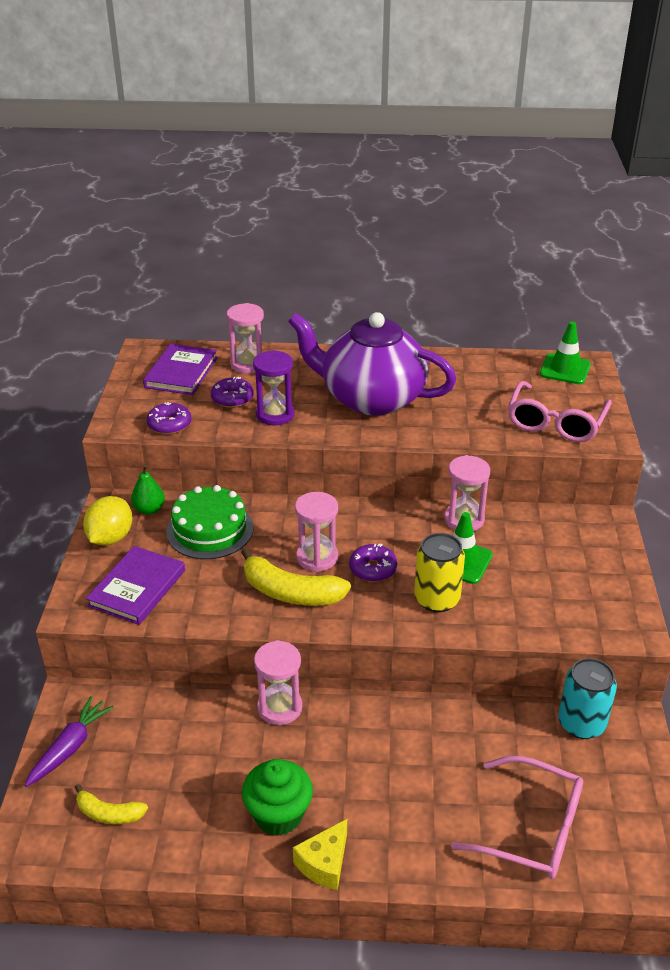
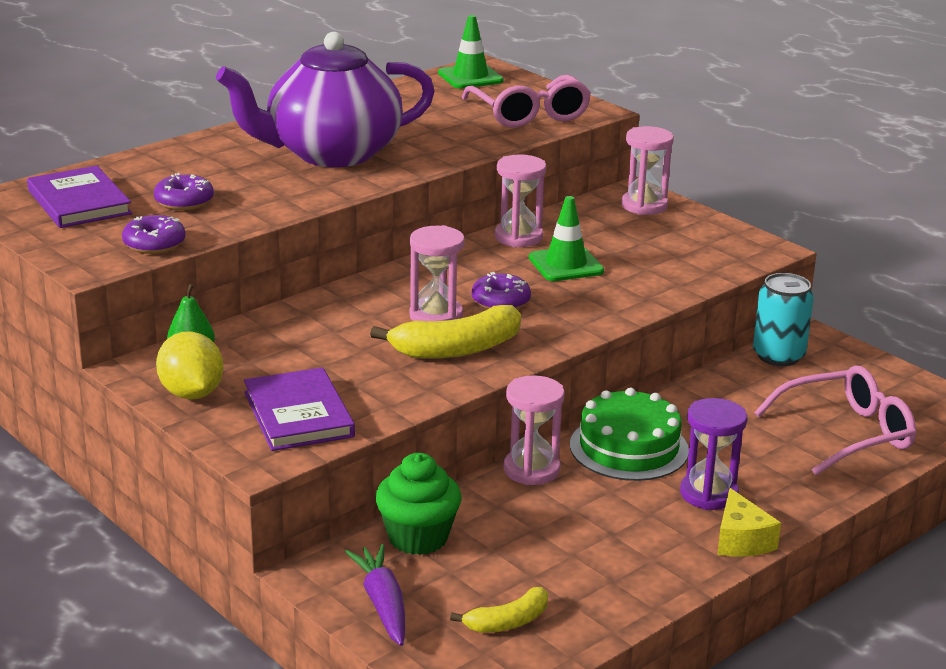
camera: 45 degrees left, 10 degrees down
(210, 530) = (290, 342): green cake -> green cake (629, 447)
(248, 364) = (145, 171): pink hourglass -> pink hourglass (644, 206)
(275, 415) = (257, 197): purple hourglass -> purple hourglass (708, 494)
(278, 814) = (654, 534): green cupcake -> green cupcake (418, 537)
(437, 599) = (590, 296): yellow can -> none

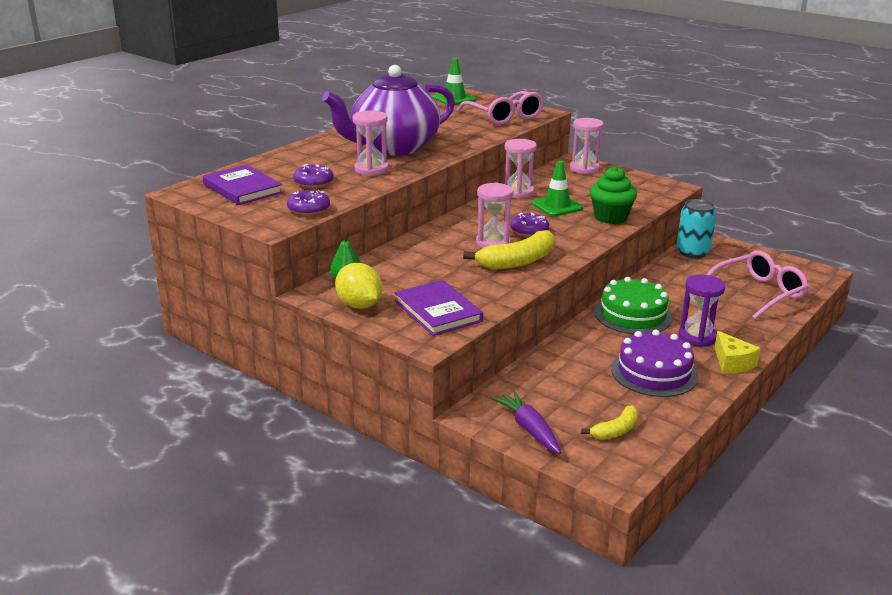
camera: 10 degrees left, 0 degrees up
(418, 537) = (530, 384): green cupcake -> green cupcake (610, 217)
(531, 470) = (580, 334): pink hourglass -> pink hourglass (371, 169)
(612, 541) = (654, 372): none -> purple cake

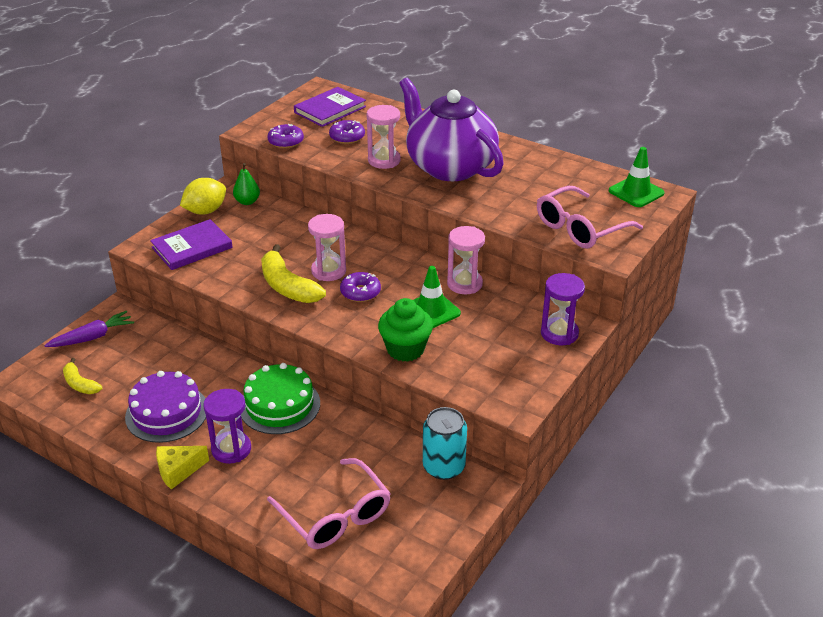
camera: 85 degrees right, 10 degrees up
(584, 169) = (559, 333): pink hourglass -> purple hourglass

